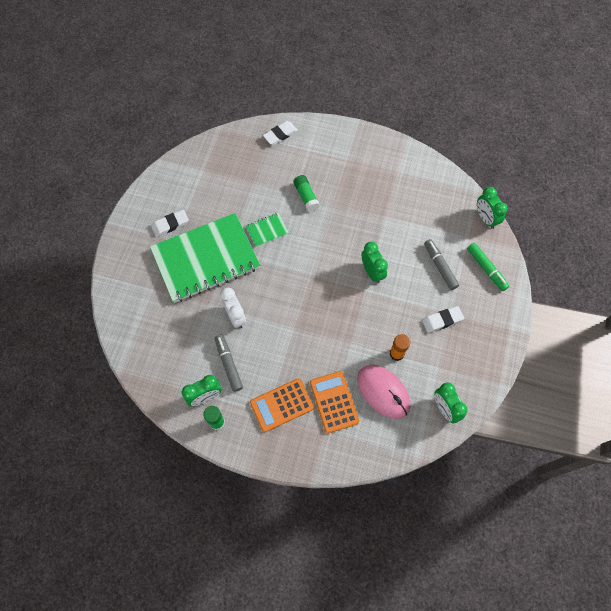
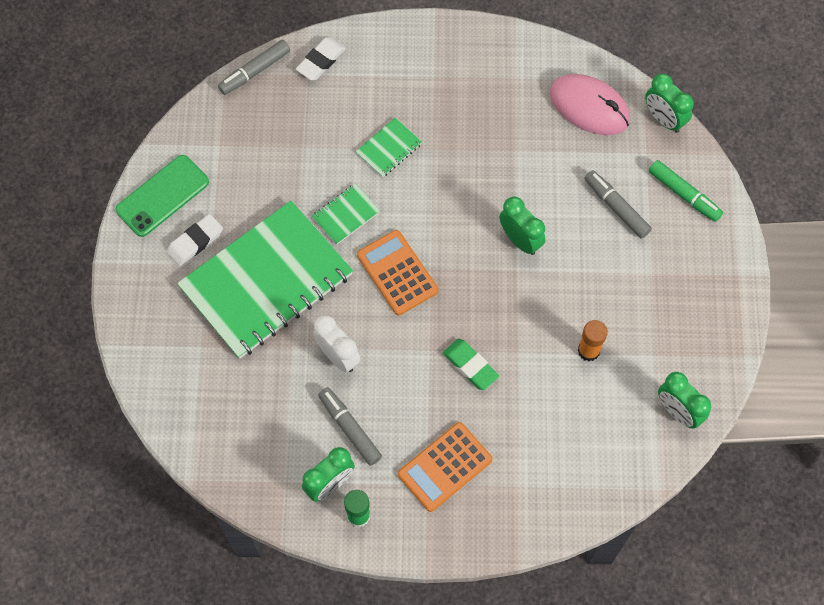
camera: 15 degrees left, 0 degrees up
(159, 192) = (162, 196): none -> green phone
(238, 132) = (254, 71): none -> grey marker
(306, 196) = (389, 149): green glue stick -> green notebook
(317, 344) = (470, 366): none -> green eraser
(334, 402) = (518, 443): orange calculator -> orange calculator (397, 273)
(383, 392) = (584, 410): pink mouse -> pink mouse (589, 107)
(442, 320) = (640, 286): white eraser -> none

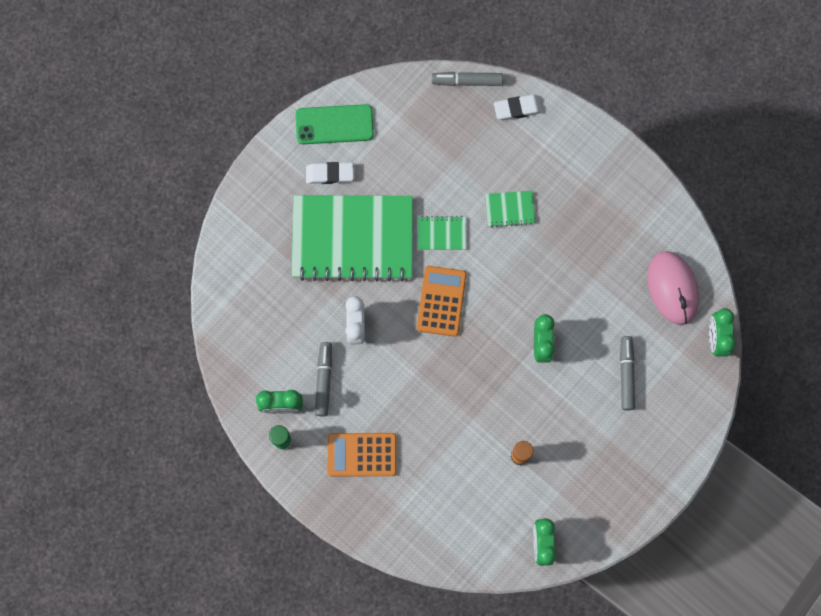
camera: 40 degrees right, 10 degrees up
(470, 366) = (434, 402): green eraser -> none
(684, 194) = (681, 403): green marker -> none

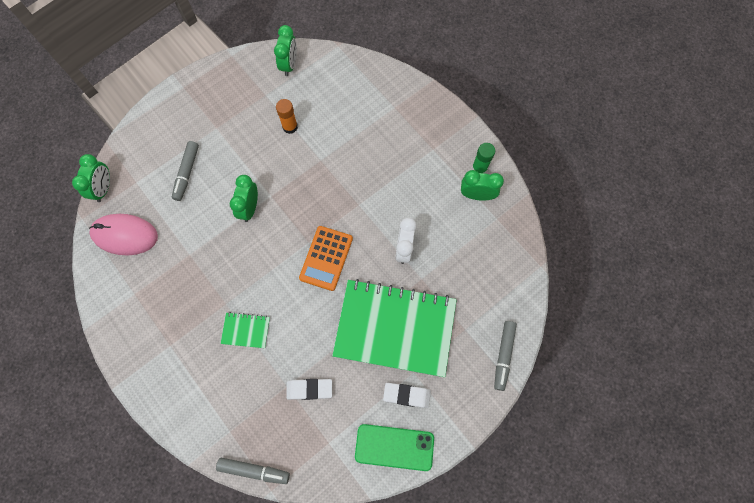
camera: 170 degrees left, 5 degrees down
(324, 380) = (438, 209): grey marker -> grey marker (503, 356)
(362, 454) = (416, 148): orange calculator -> none
(441, 233) = (313, 318): green notebook -> none
(517, 108) = (212, 431): white eraser -> white eraser (309, 389)
(672, 288) = (125, 235): pink mouse -> pink mouse turned 75 degrees counterclockwise

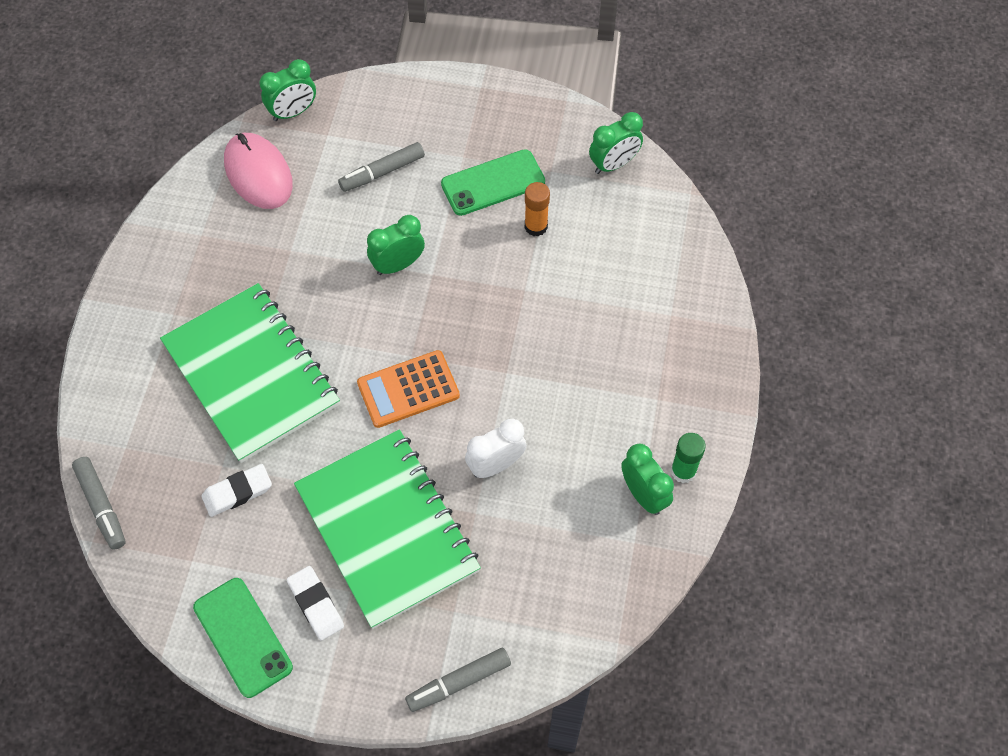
camera: 50 degrees right, 10 degrees down
(246, 126) = (493, 183): none -> green phone
(246, 330) = (251, 374): green notebook -> green notebook, size x2.50
(309, 389) = (237, 492): white eraser -> white eraser turned 75 degrees counterclockwise

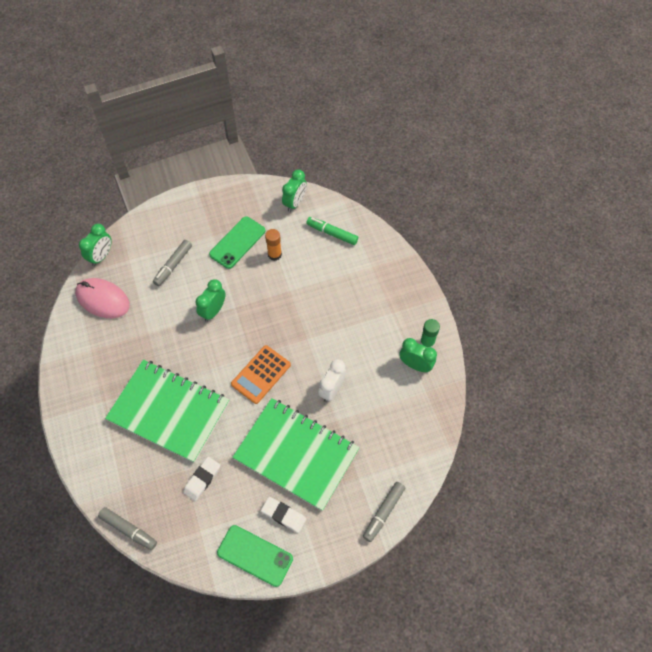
camera: 30 degrees left, 0 degrees up
(641, 236) = (332, 233): none -> green marker

